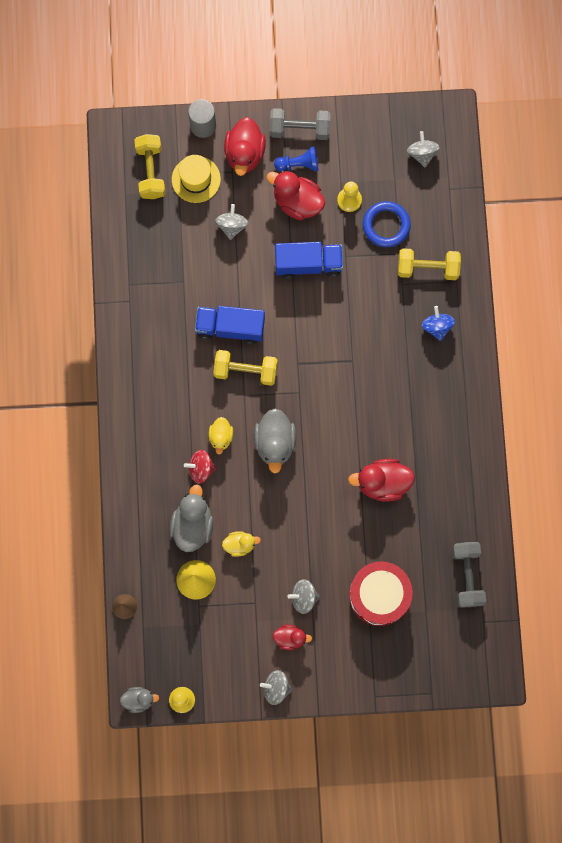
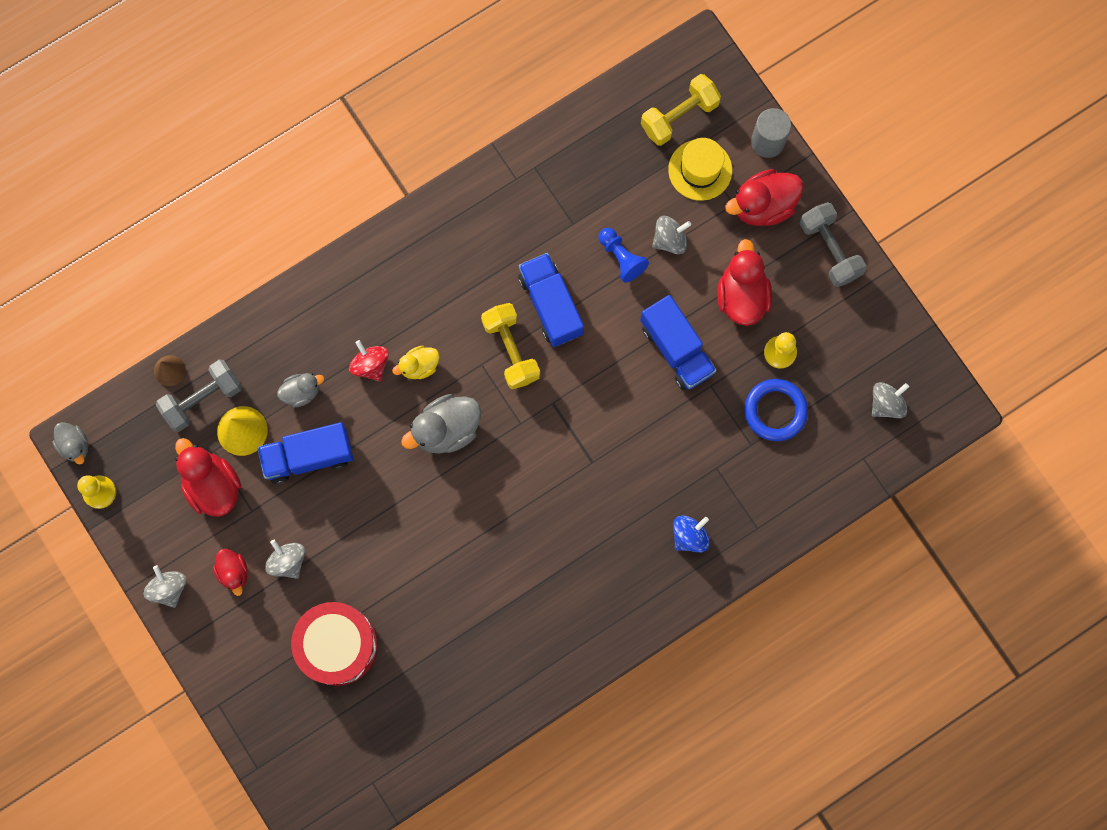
camera: 60 degrees right, 0 degrees up
(192, 525) = (301, 392): grey duck -> grey duck, size x0.58
(240, 544) = (308, 456): yellow duck -> blue truck
(298, 164) = (787, 272): blue pawn -> blue pawn (621, 258)
(382, 483) = (469, 576): red duck -> red duck (212, 485)
(427, 268) = (753, 486): yellow dumbbell -> none
(467, 576) = (415, 734): grey dumbbell -> grey dumbbell (203, 399)

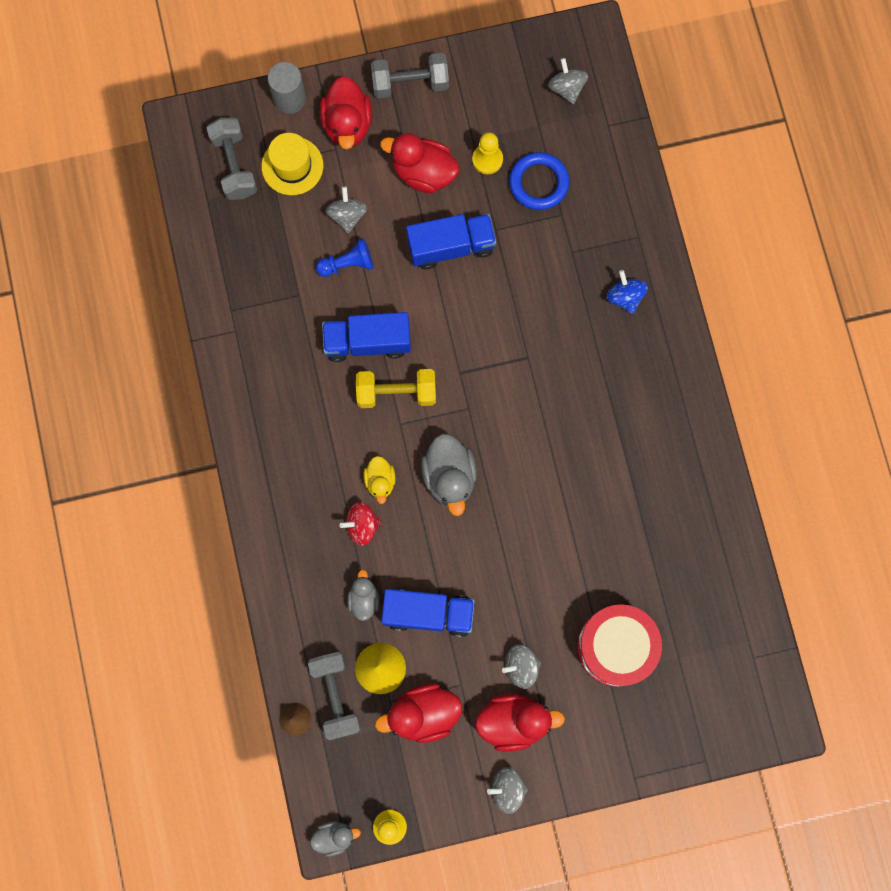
camera: 70 degrees left, 0 degrees up
(233, 572) = (513, 721): red duck -> red duck, size x1.71
(308, 456) = (428, 613): blue truck -> blue truck turned 90 degrees counterclockwise
(679, 116) = (234, 165): yellow dumbbell -> grey dumbbell

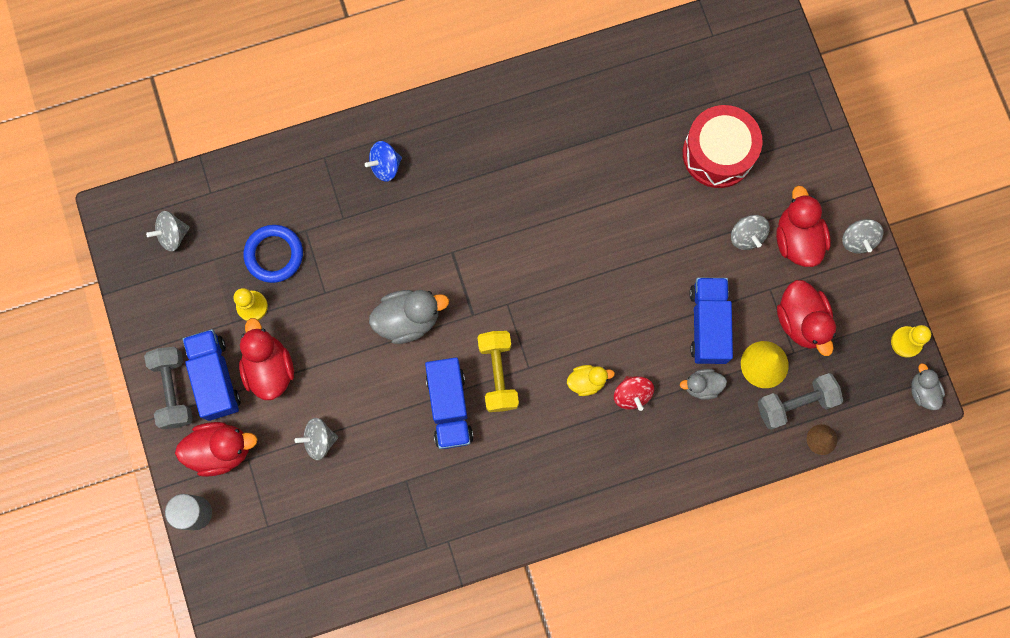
camera: 95 degrees left, 0 degrees up
(234, 165) = (271, 562): grey dumbbell -> none
(292, 166) = (269, 502): yellow hat -> none
(347, 264) = (370, 435): blue pawn -> none
(423, 173) = (269, 368): red duck -> red duck turned 150 degrees clockwise
(449, 477) = (576, 316): grey duck -> grey duck (408, 319)
(451, 247) = (345, 334): blue truck -> blue truck (215, 378)

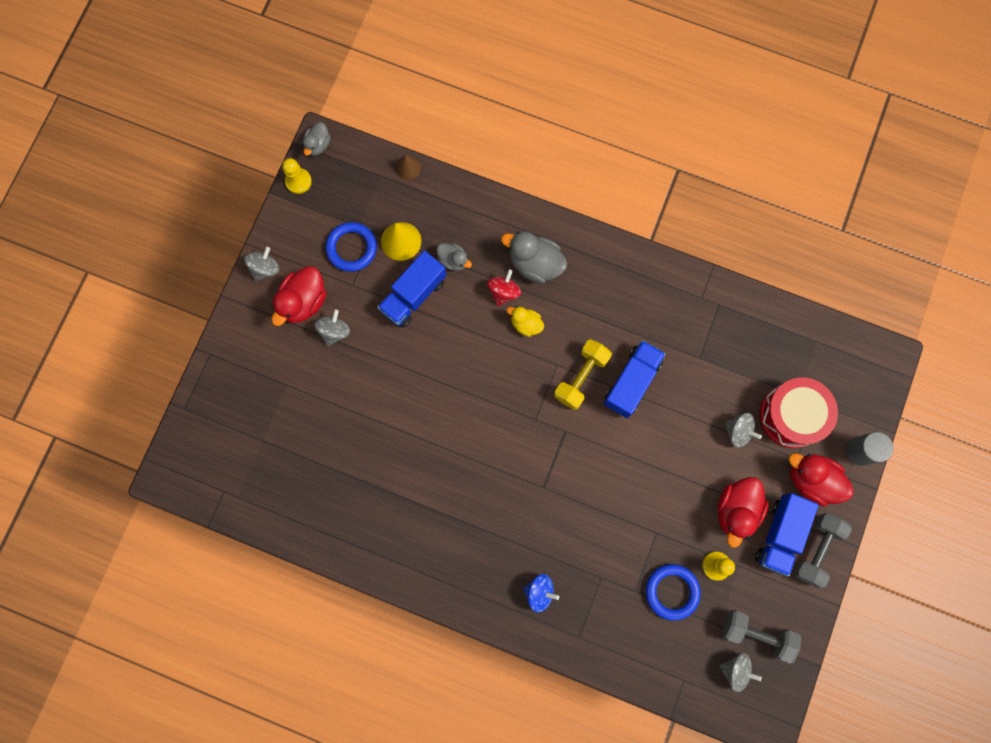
camera: 140 degrees left, 0 degrees up
(408, 319) = (612, 465): grey duck -> grey duck (535, 264)
(718, 153) = (300, 403): red drum -> red drum (791, 416)
(795, 403) = (404, 202): grey dumbbell -> grey dumbbell (756, 634)
(801, 321) = (351, 248): red duck -> blue ring

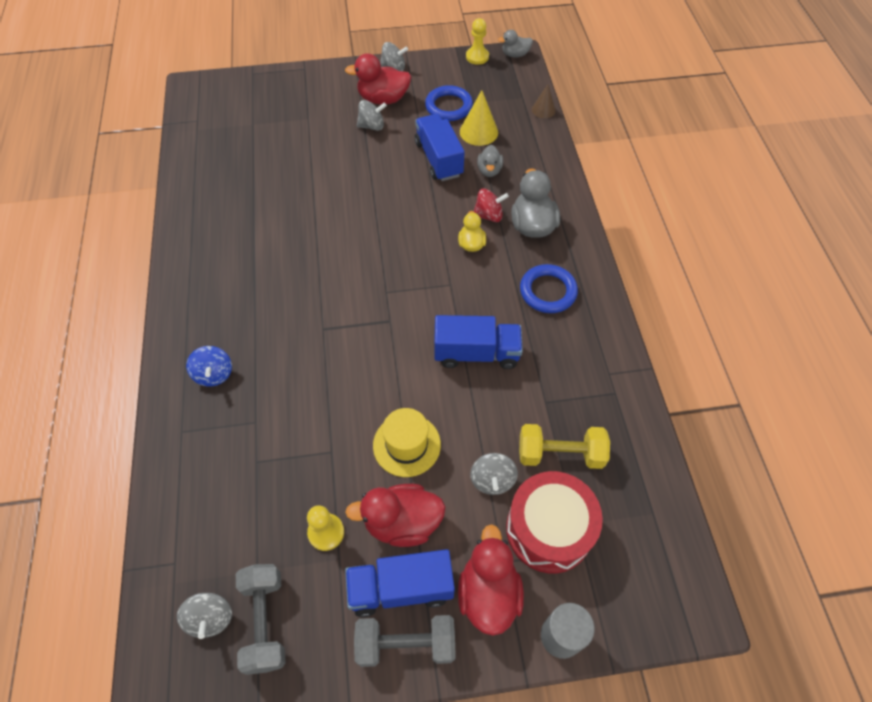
camera: 60 degrees right, 20 degrees down
(413, 295) = (439, 159): blue truck -> blue truck turned 60 degrees clockwise
(581, 377) = (451, 309): yellow dumbbell -> yellow dumbbell (560, 454)
(672, 591) = (273, 499): blue ring -> blue ring (548, 291)
(680, 476) = (406, 445): none -> yellow hat

